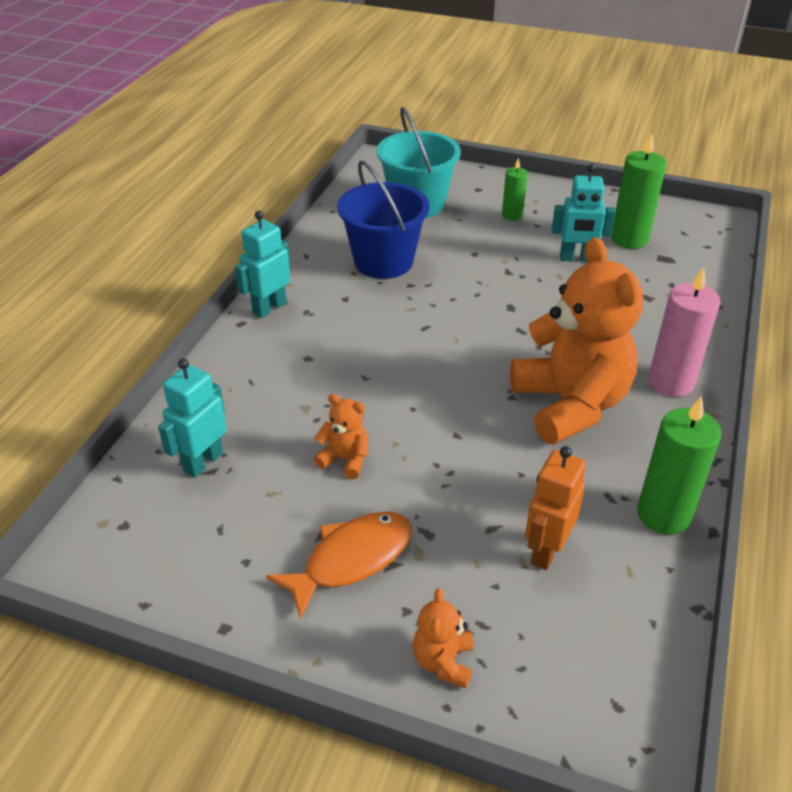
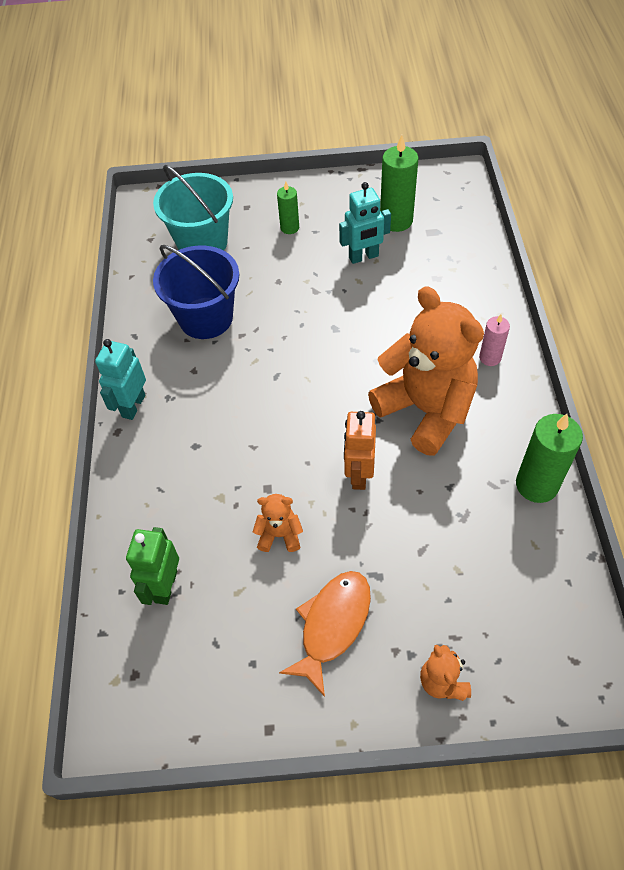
camera: 20 degrees left, 15 degrees up
(203, 462) = (165, 586): turquoise robot -> green robot
(546, 550) = (469, 553): orange robot -> orange robot (359, 474)
(671, 382) = (490, 357): pink candle -> pink candle, size x0.58

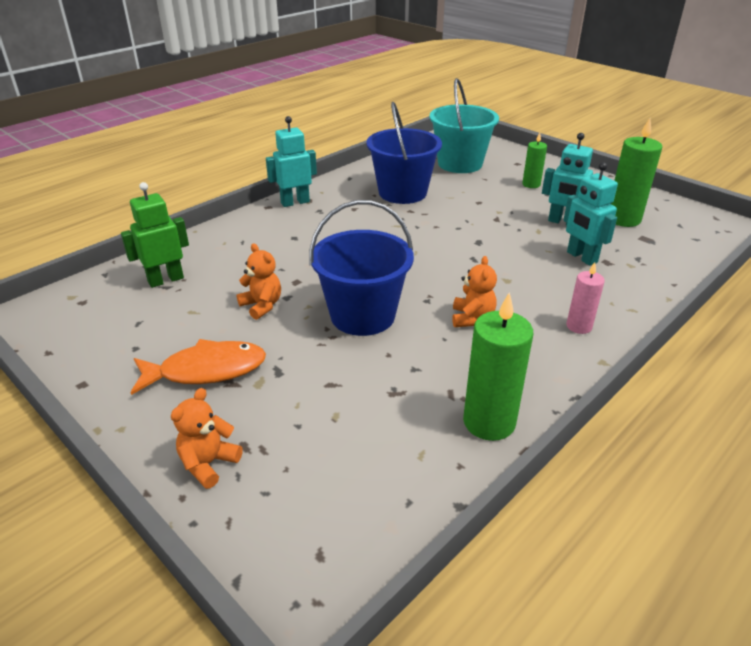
camera: 45 degrees right, 20 degrees down
(359, 474) = (362, 315): orange robot -> blue bucket
(417, 287) = (581, 257): none -> turquoise robot
(426, 410) = (472, 318): orange teddy bear -> orange teddy bear, size x0.42

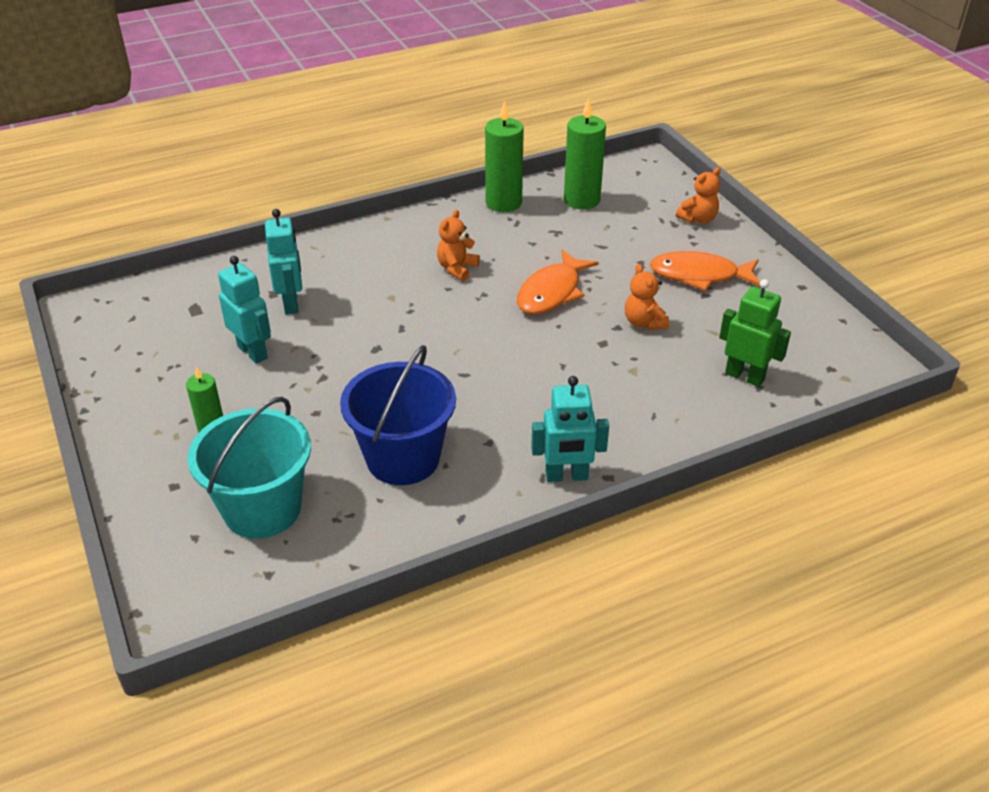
camera: 160 degrees left, 5 degrees up
(166, 280) = (745, 376): green robot -> green robot turned 135 degrees counterclockwise
(362, 315) = (552, 292): blue bucket -> orange fish
(579, 326) = (374, 244): pink candle -> none
(623, 219) = (180, 340): green candle -> green candle (581, 200)

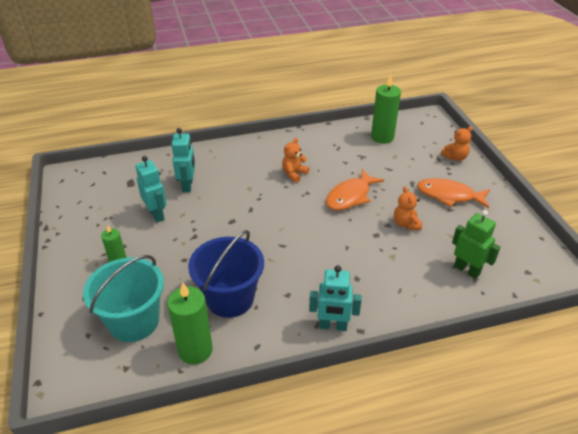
camera: 10 degrees right, 0 degrees up
(503, 203) = (333, 134): green candle -> green candle (195, 350)

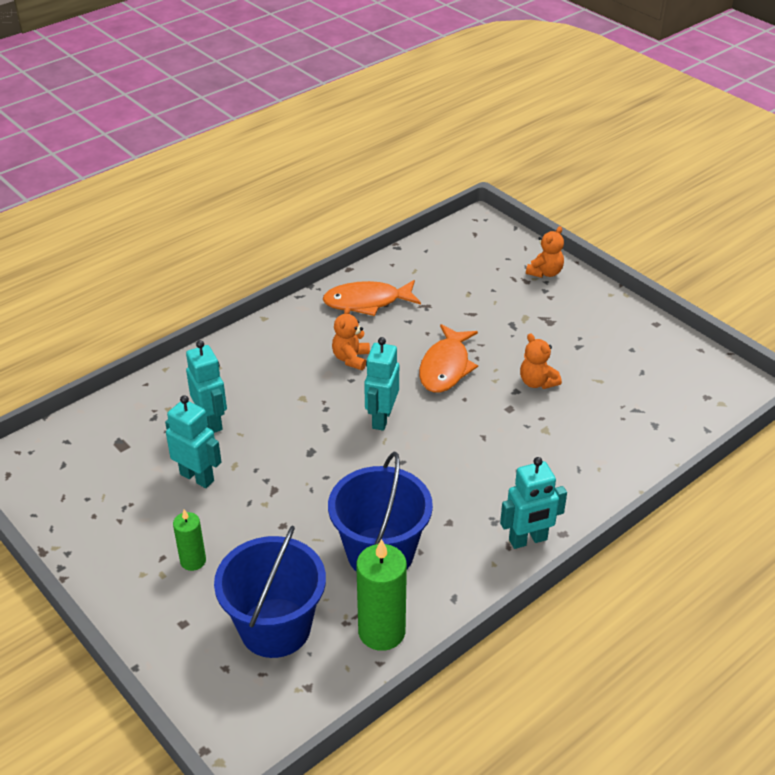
camera: 25 degrees left, 0 degrees up
(134, 321) = (275, 627): turquoise bucket -> blue bucket
(288, 215) = (381, 418): none -> turquoise robot
(382, 137) = (435, 270): green candle -> none
(449, 195) = (567, 328): orange fish -> orange fish (367, 302)
(467, 270) = (640, 417): green robot -> none

